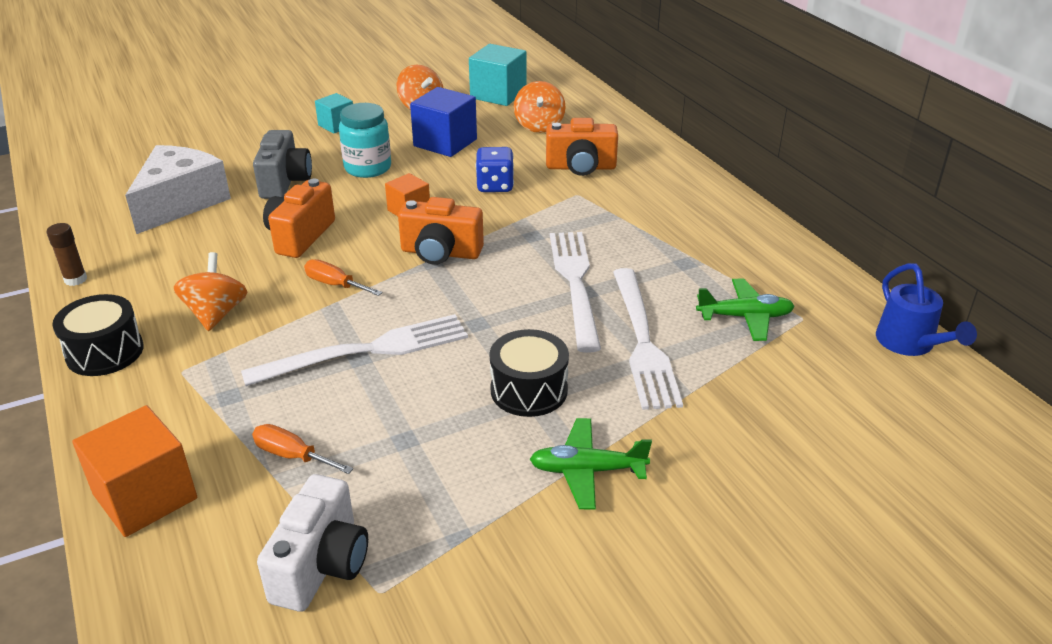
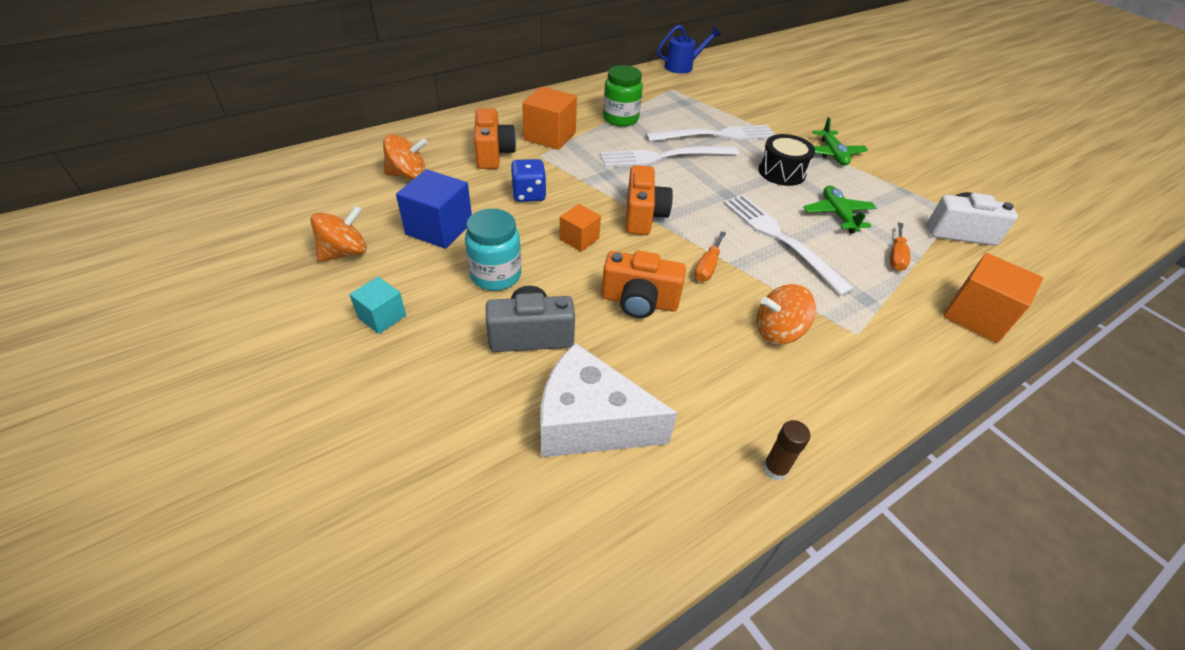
camera: 100 degrees left, 10 degrees up
(105, 352) = (865, 394): black drum -> none
(498, 94) = (323, 201): turquoise cube -> none
(625, 202) = (550, 136): none -> orange cube
(682, 258) = (620, 119): none -> green jar
(745, 317) = (678, 104): green plane -> green plane (837, 214)

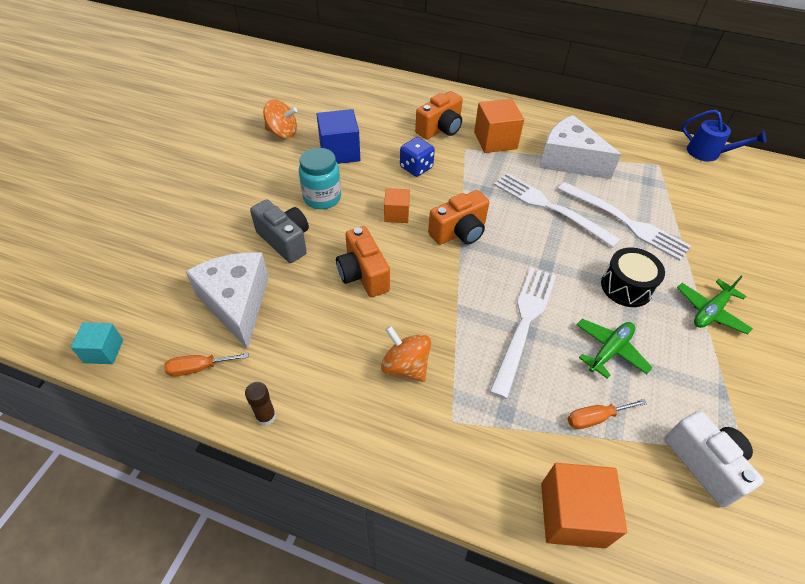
camera: 55 degrees right, 5 degrees up
(382, 317) = (247, 176): turquoise cube -> turquoise cube (104, 351)
(408, 175) = (375, 111): orange spinning top -> none
(620, 119) = (569, 160): green jar -> white cheese
(707, 267) = (439, 294): orange screwdriver -> orange screwdriver (199, 368)

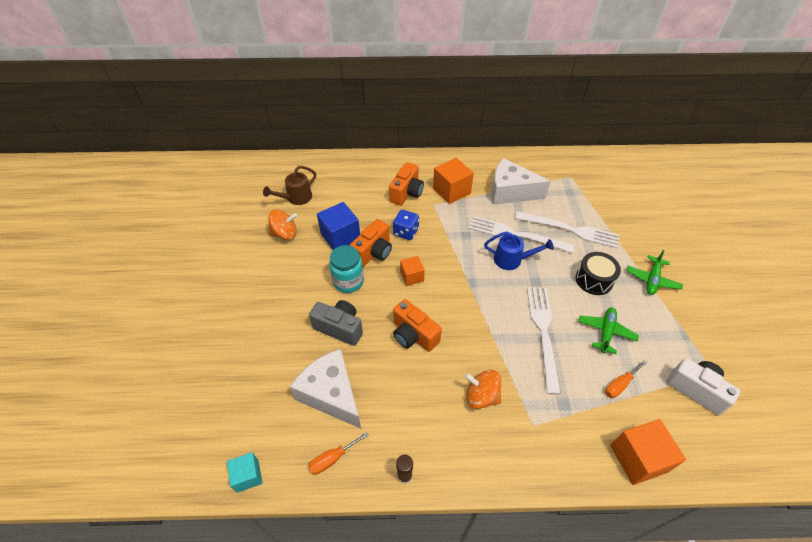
camera: 20 degrees left, 0 degrees up
(314, 102) = (296, 198): none -> brown watering can
(459, 232) = (464, 276): orange camera -> orange camera (373, 252)
(708, 153) = (598, 158): blue watering can -> blue watering can (512, 260)

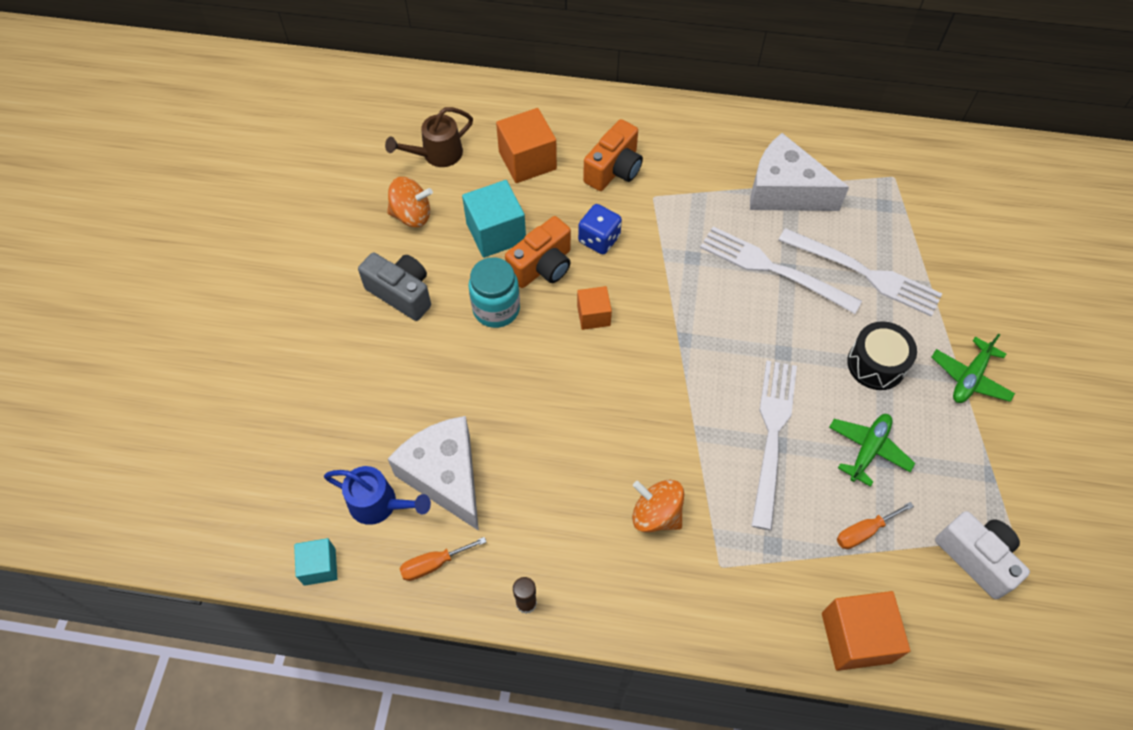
camera: 10 degrees right, 10 degrees up
(339, 328) = (472, 380): grey camera -> grey camera (401, 293)
(340, 237) = (496, 233): blue cube -> turquoise cube
(413, 335) = (577, 408): orange camera -> none
(451, 191) = (687, 176): orange cube -> orange cube (527, 160)
(512, 260) = (756, 311): blue watering can -> blue watering can (380, 504)

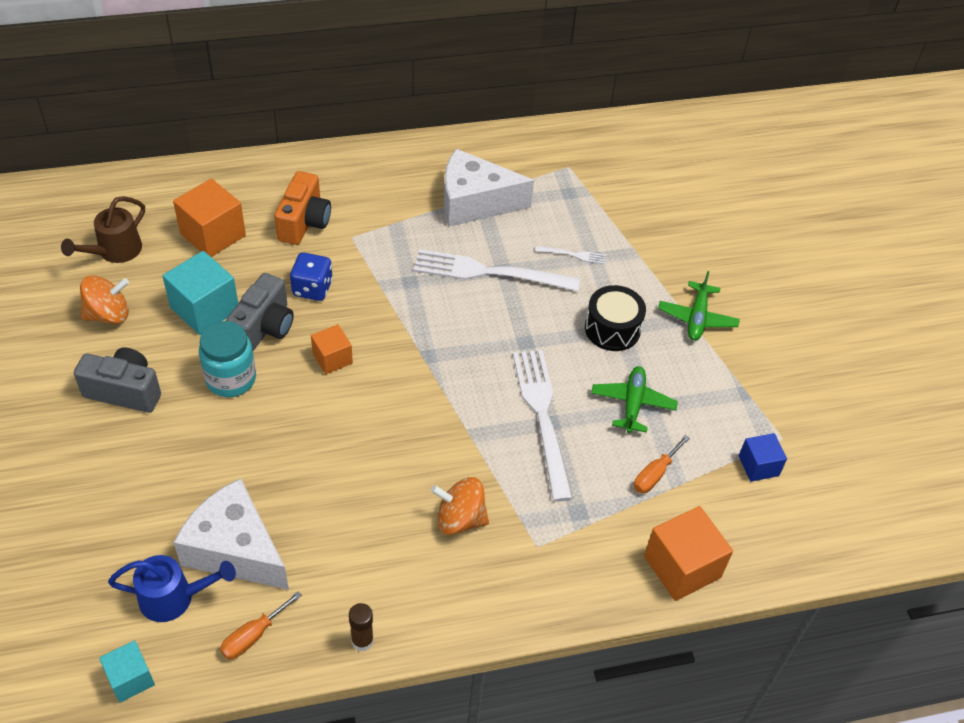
camera: 25 degrees left, 10 degrees down
(542, 266) = (264, 327): orange camera -> grey camera
(864, 273) = (573, 255): white fork -> white fork, size x0.43
(976, 558) = (758, 466): white camera -> blue cube

